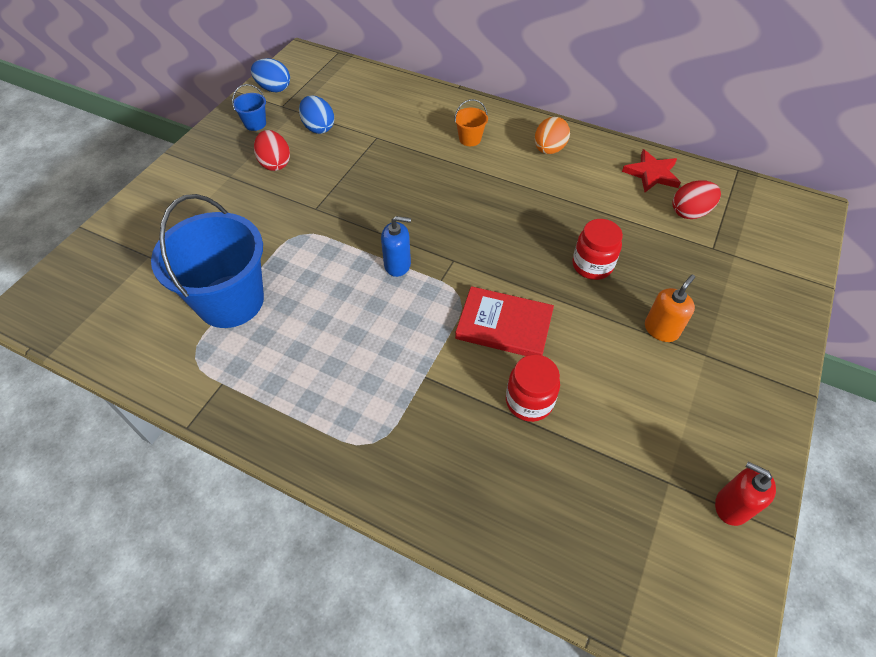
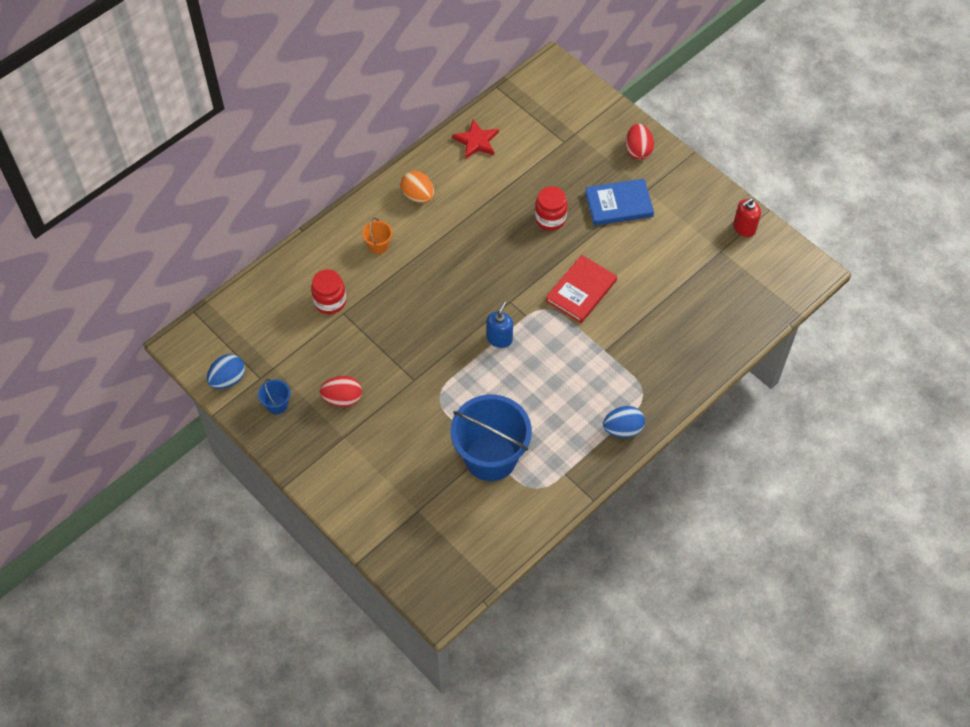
camera: 70 degrees left, 5 degrees up
(318, 128) = (308, 355): blue egg -> blue egg (623, 429)
(529, 401) = (644, 298): red jar -> red jar (330, 301)
(661, 329) = (619, 204): orange soap dispenser -> blue book
(690, 212) = (526, 138): red egg -> red egg (638, 150)

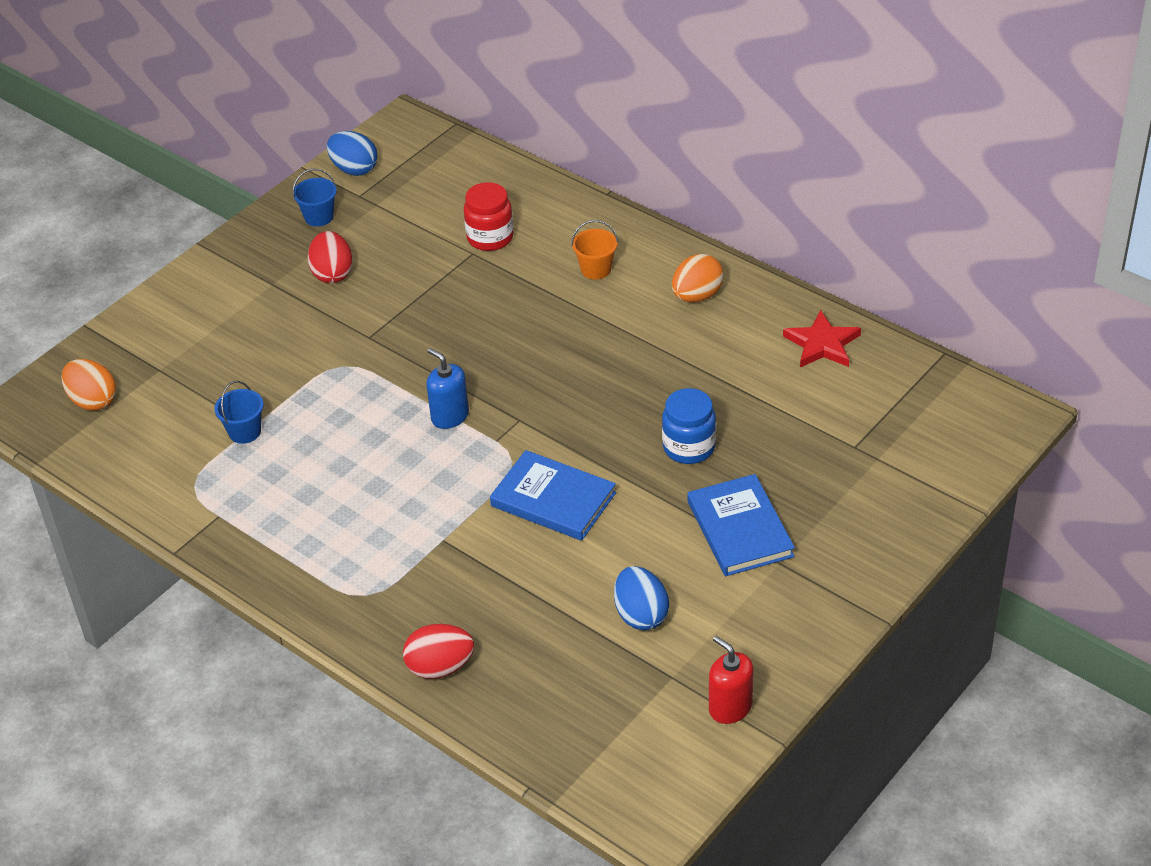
camera: 85 degrees right, 15 degrees down
(440, 553) = (93, 401): none -> orange egg
(490, 457) = (244, 432): blue bucket -> blue bucket, size x0.41
(499, 338) = (450, 416): blue soap dispenser -> blue soap dispenser turned 150 degrees counterclockwise
(550, 219) = (689, 447): red jar -> blue jar
(581, 291) = (553, 499): red book -> blue book
(623, 429) = (298, 576): blue egg -> blue egg (641, 615)
(638, 150) = (865, 543): red egg -> red egg (440, 667)

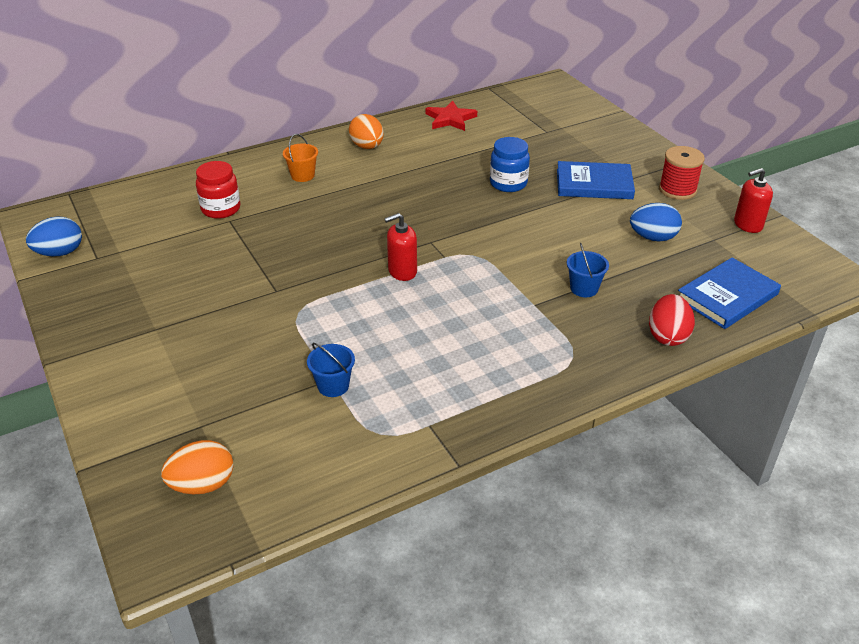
camera: 70 degrees left, 5 degrees down
(319, 217) = (98, 284): blue bucket -> blue bucket (584, 288)
(332, 273) = (179, 292): red egg -> none
(450, 416) = (402, 271): blue soap dispenser -> red soap dispenser
(553, 499) = (523, 246): blue book -> blue book (727, 296)
(779, 617) = (677, 190): none -> red spool

